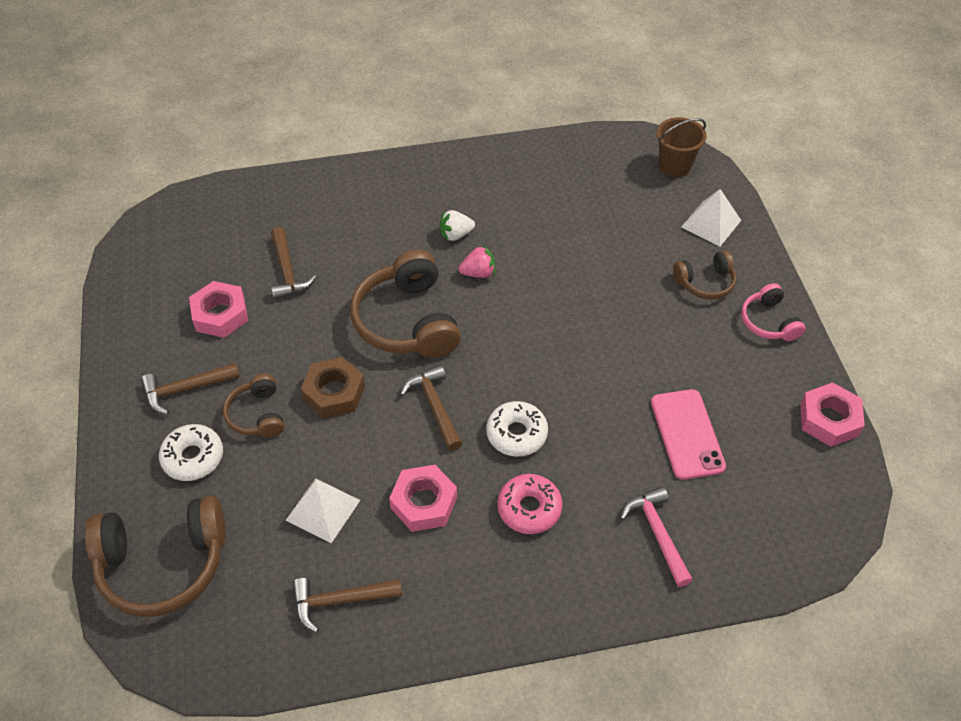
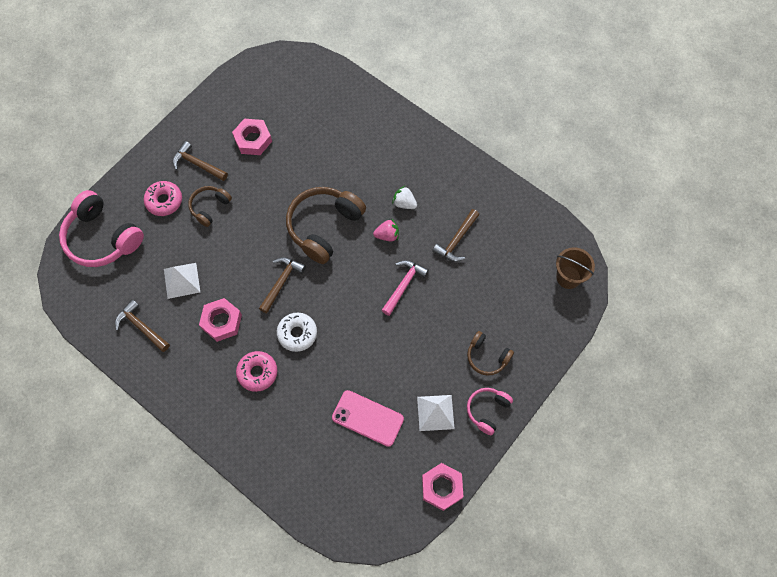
camera: 50 degrees right, 15 degrees up
(163, 564) = (102, 238): brown headphones -> pink headphones
(193, 457) = (164, 201): white donut -> pink donut
(287, 271) = (306, 145): brown hammer -> brown hammer (456, 240)
(334, 392) = (251, 230): brown nut -> none
(478, 273) = (387, 235): pink strawberry -> pink strawberry turned 45 degrees counterclockwise
(657, 534) = (292, 445): pink hammer -> pink hammer (403, 285)
(687, 434) = (367, 418): pink phone -> pink phone turned 75 degrees clockwise
(711, 223) = (538, 329): white pyramid -> white pyramid (435, 412)

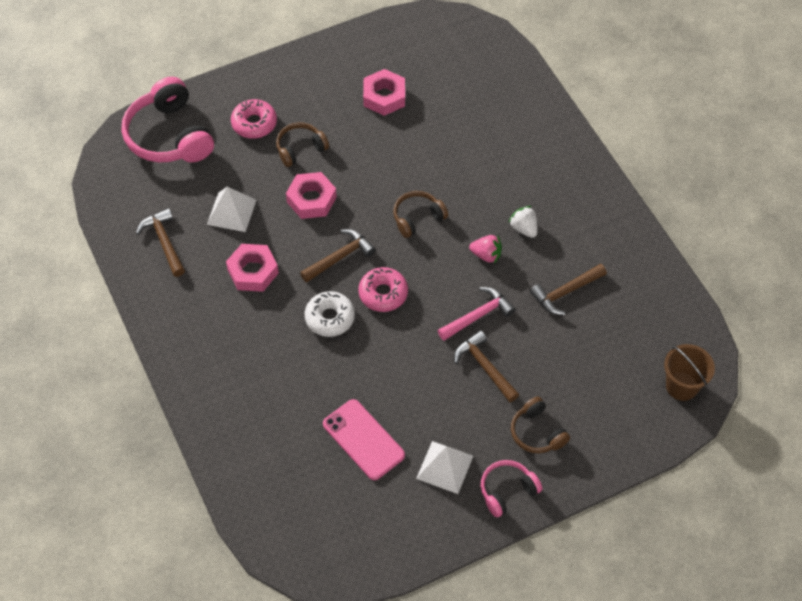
camera: 25 degrees right, 10 degrees down
(198, 164) = (310, 99): brown hammer -> brown hammer (485, 367)
(257, 373) = (265, 340): pink donut -> pink donut (383, 293)
(324, 227) = (417, 218): brown headphones -> brown headphones, size x0.54
(442, 487) = (410, 550): pink nut -> pink nut (311, 199)

